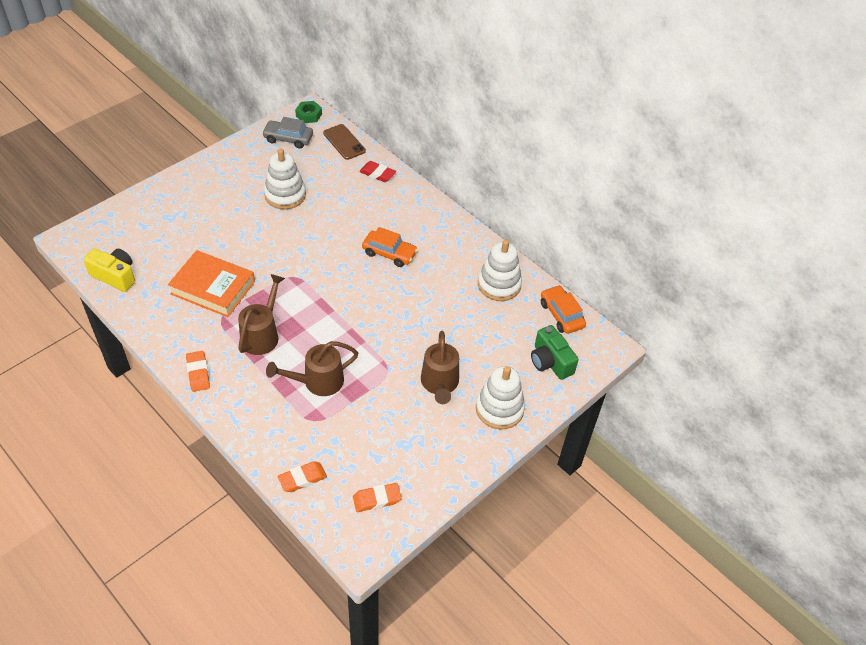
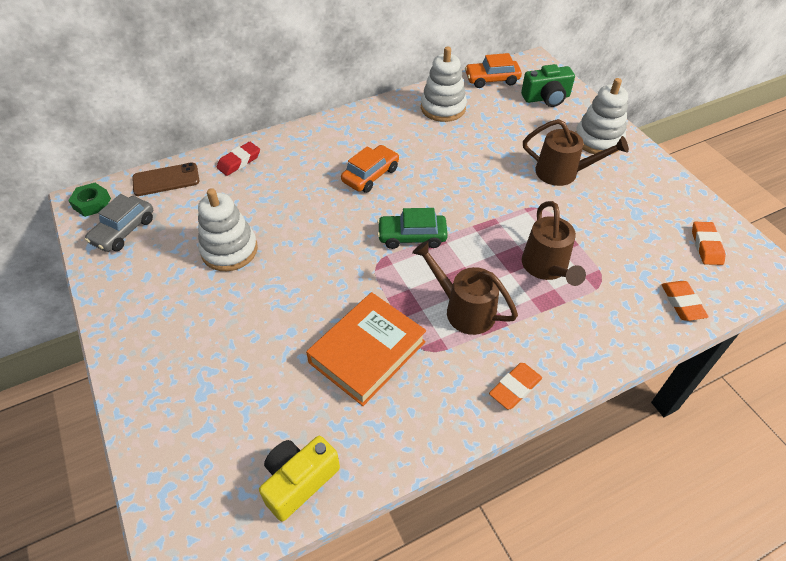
camera: 70 degrees left, 0 degrees up
(198, 373) = (515, 388): orange eraser -> orange eraser turned 45 degrees counterclockwise
(327, 292) = (412, 236): none -> green car

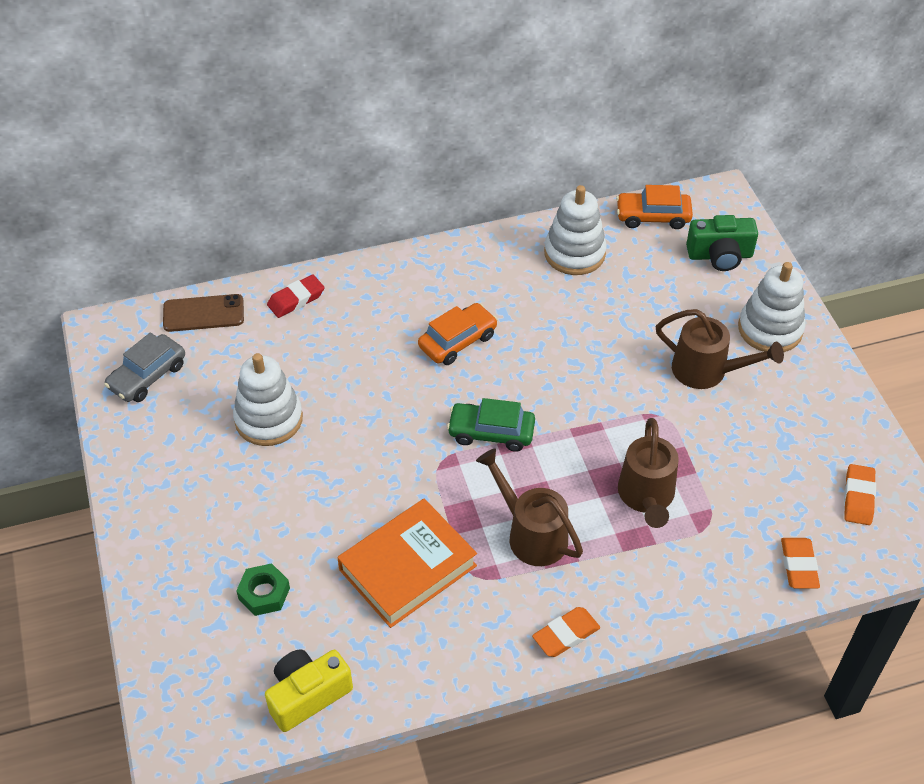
camera: 10 degrees right, 0 degrees up
(92, 203) = (113, 334): green nut -> green nut (264, 593)

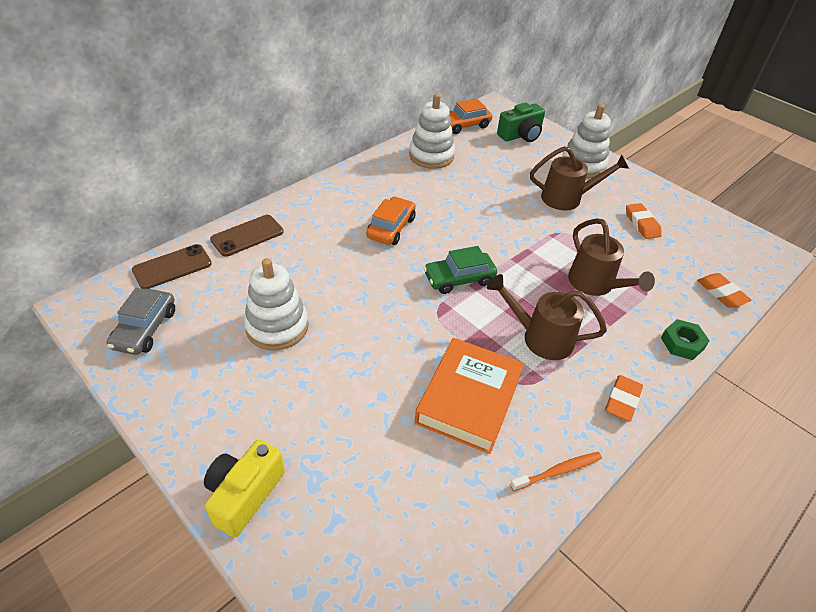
camera: 30 degrees left, 5 degrees down
(264, 593) = (362, 472): green nut -> green nut (682, 343)
(296, 299) = (247, 236): red eraser -> brown phone
(307, 695) = (461, 548): yellow camera -> yellow camera (244, 494)
(444, 671) = (558, 471): none -> orange toothbrush
(858, 497) = (715, 241): orange eraser -> orange eraser (642, 224)

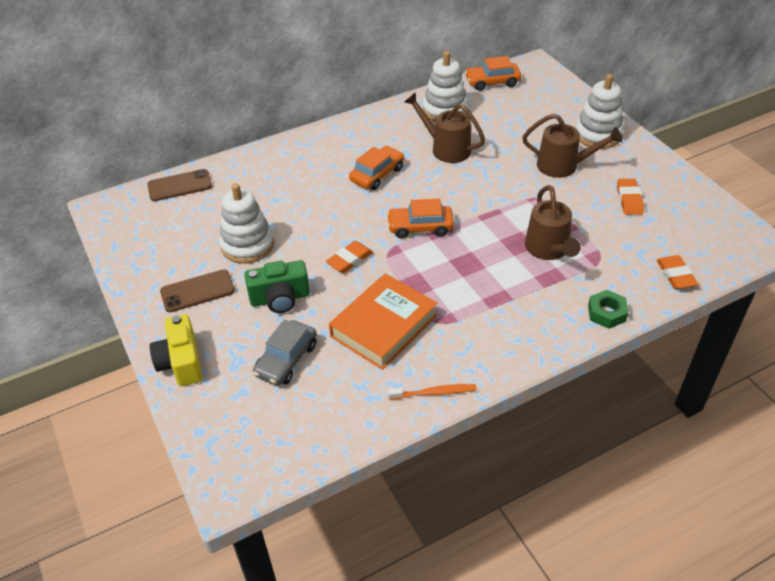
camera: 20 degrees right, 0 degrees up
(145, 329) = (145, 232): grey car -> grey car (286, 360)
(244, 494) = (181, 362): yellow camera -> yellow camera turned 60 degrees counterclockwise
(247, 236) = (248, 167): brown phone -> brown phone (197, 291)
(459, 279) = (420, 227): green car -> orange car
(520, 135) = (546, 98): green camera -> green camera (280, 298)
(540, 337) = (471, 287): brown watering can -> brown watering can (445, 148)
(622, 401) = (520, 350): orange eraser -> orange eraser (349, 260)

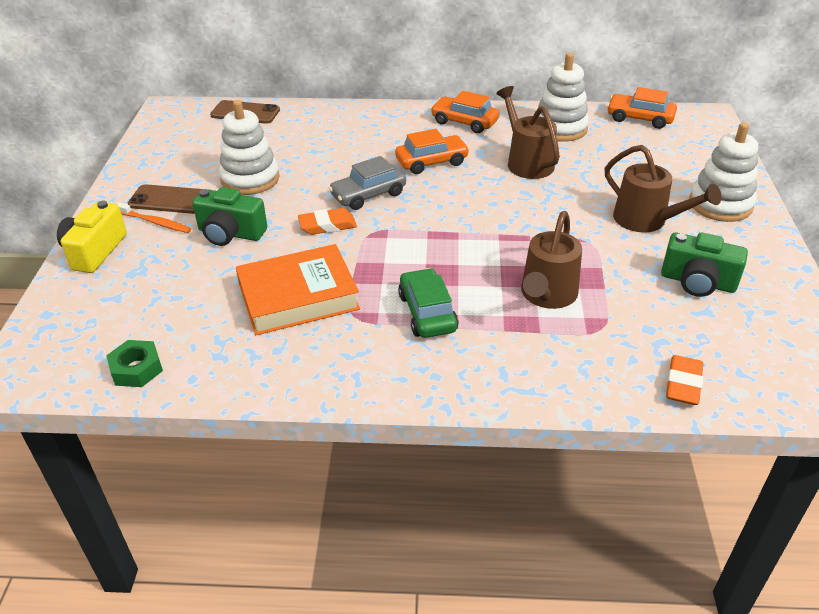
camera: 30 degrees right, 5 degrees down
(286, 360) = (180, 287): grey car -> grey car (368, 195)
(420, 227) = (426, 222): orange car -> orange car (464, 122)
(434, 393) = (282, 380): orange toothbrush -> orange toothbrush (156, 222)
(484, 297) = (427, 312): none -> green car
(606, 313) = (553, 387): green nut -> green nut (136, 369)
(629, 200) = (697, 282): orange eraser -> green camera

